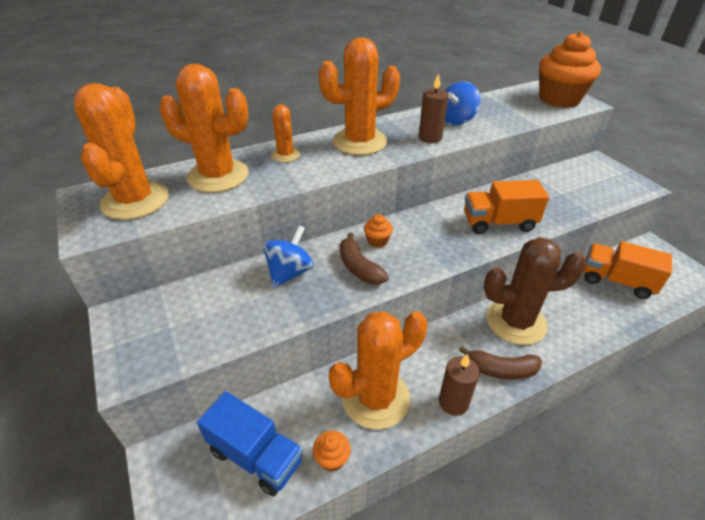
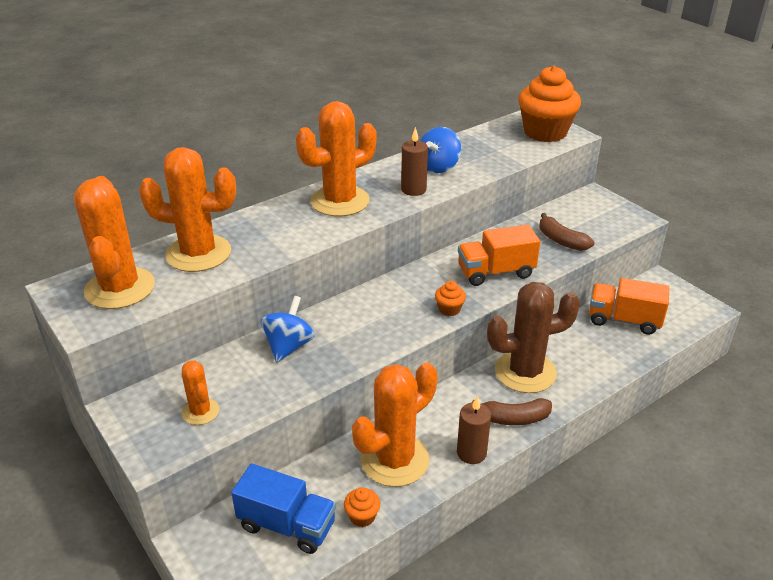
camera: 10 degrees left, 5 degrees down
(285, 155) = (264, 223): orange cactus -> orange cactus (200, 411)
(359, 268) = (360, 333): brown banana -> brown banana (561, 240)
(377, 241) = (373, 304): orange cupcake -> orange cupcake (449, 309)

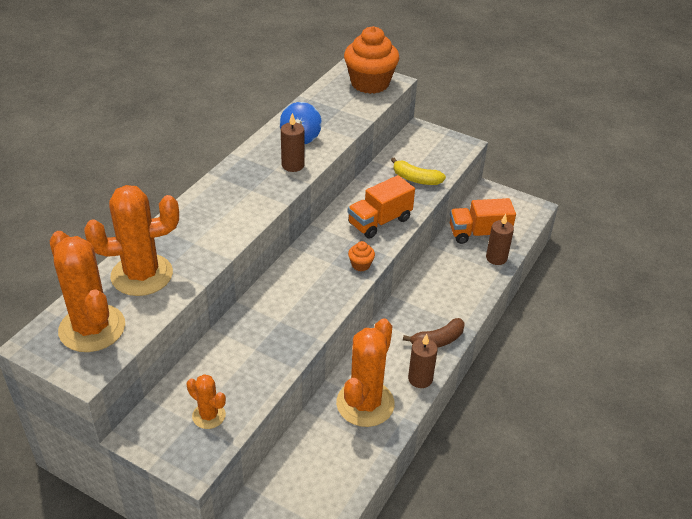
camera: 25 degrees left, 5 degrees up
(287, 525) = (310, 484): blue truck -> none
(288, 346) = (247, 335): blue spinning top -> none
(340, 201) = (236, 192): orange cactus -> none
(362, 516) = (365, 457): orange cupcake -> none
(525, 372) = (427, 299): brown cactus -> none
(561, 240) = (416, 179): brown banana -> yellow banana
(632, 350) = (496, 258): none -> brown candle

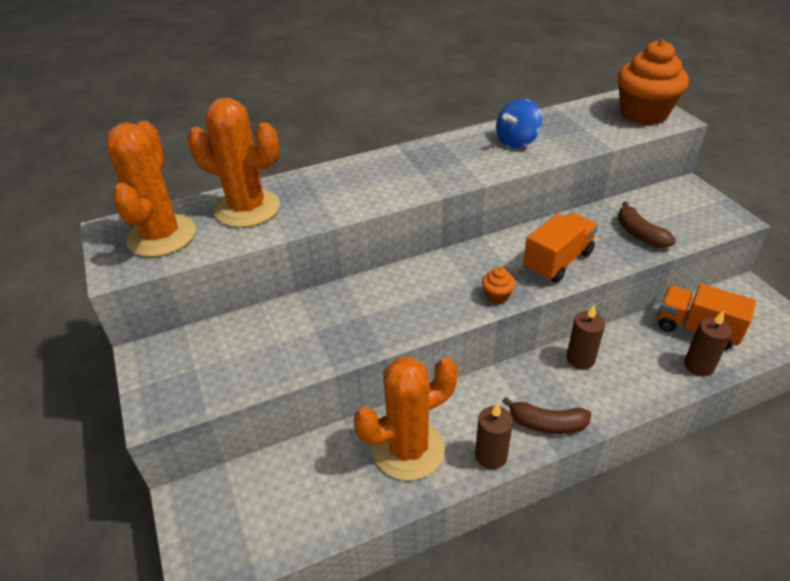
camera: 40 degrees right, 0 degrees up
(209, 415) = (214, 371): orange cactus -> none
(293, 165) = (483, 163): brown candle -> brown candle (580, 359)
(379, 221) = (557, 261): orange truck -> orange truck turned 135 degrees clockwise
(416, 179) = (639, 234): yellow banana -> brown banana

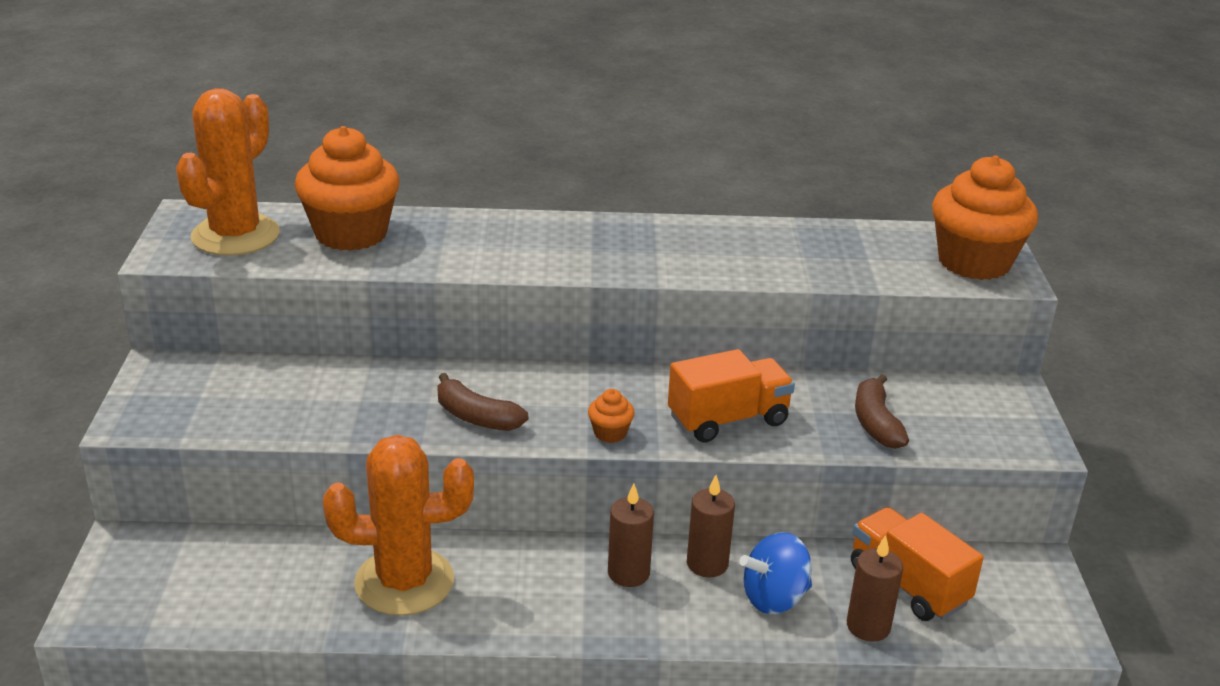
camera: 20 degrees right, 10 degrees down
(247, 208) = (351, 234): orange cactus -> orange cupcake
(491, 456) = (498, 624): brown candle -> brown candle (628, 573)
(517, 141) = (754, 249): blue spinning top -> blue spinning top (774, 598)
(547, 424) = (598, 617): brown banana -> brown banana (476, 417)

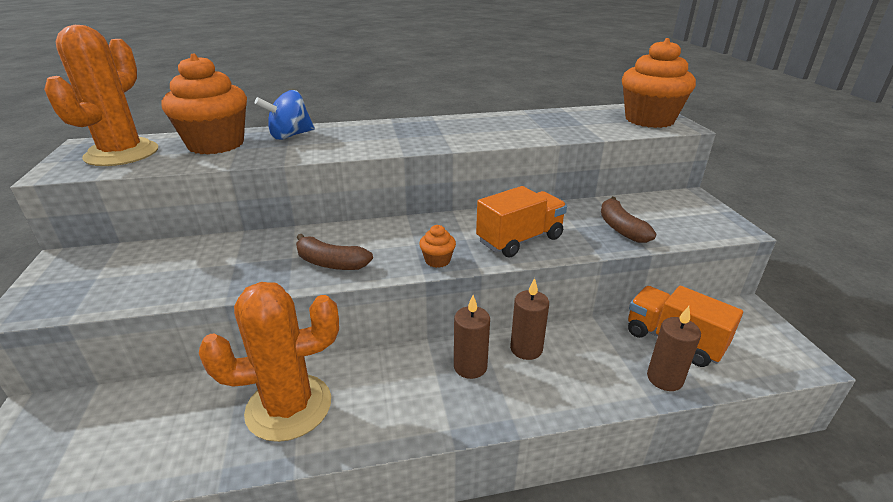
camera: 10 degrees left, 0 degrees up
(774, 598) = (586, 368): blue spinning top -> blue spinning top (290, 136)

